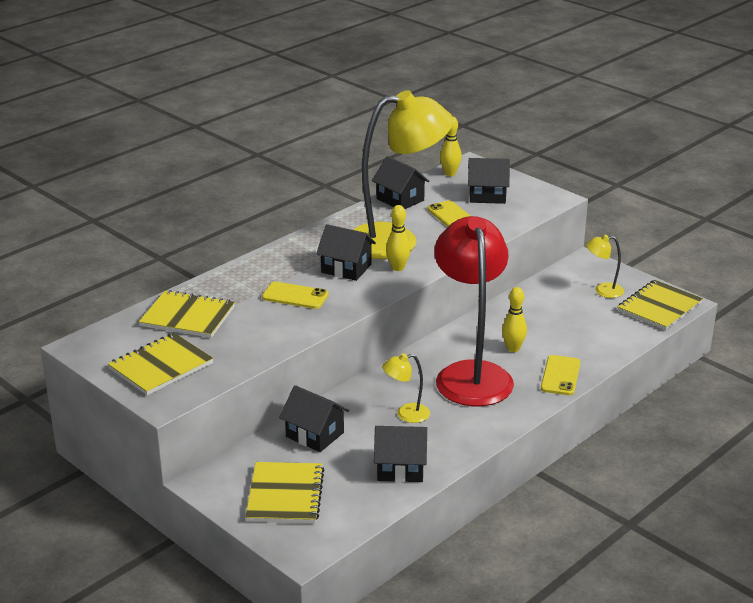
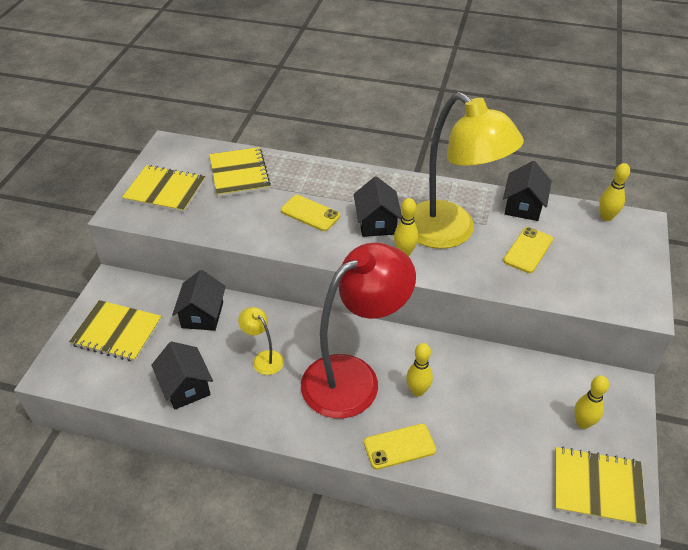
camera: 60 degrees right, 15 degrees up
(285, 495) = (117, 332): yellow notebook -> yellow notebook turned 45 degrees clockwise
(295, 296) = (310, 213): yellow phone -> yellow phone turned 45 degrees counterclockwise
(487, 196) = (593, 258): black house -> none
(603, 290) = (583, 423): yellow lamp -> yellow bowling pin

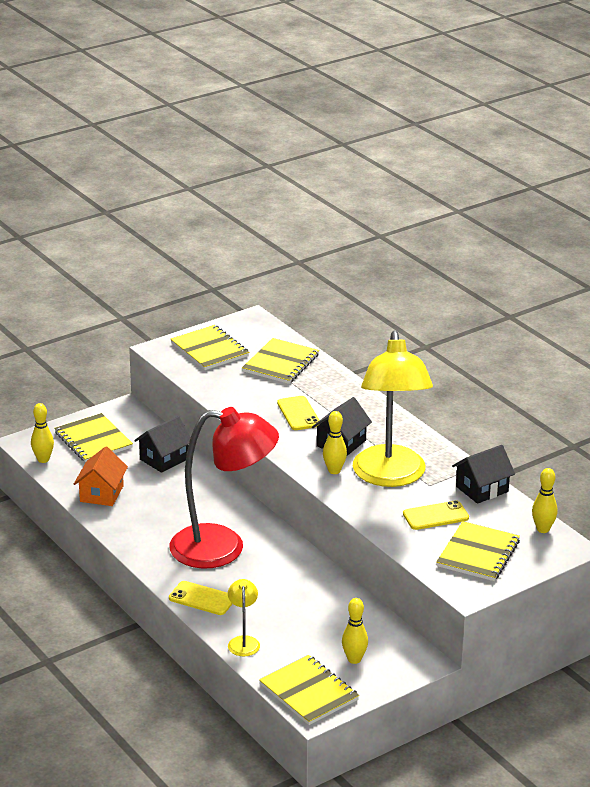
camera: 40 degrees right, 15 degrees down
(185, 387) = (101, 493): black house -> orange house
(264, 358) = (174, 505): yellow lamp -> yellow lamp (243, 641)
(417, 391) = (258, 579): yellow bowling pin -> yellow bowling pin (43, 459)
(600, 267) = (478, 554): none -> yellow notebook

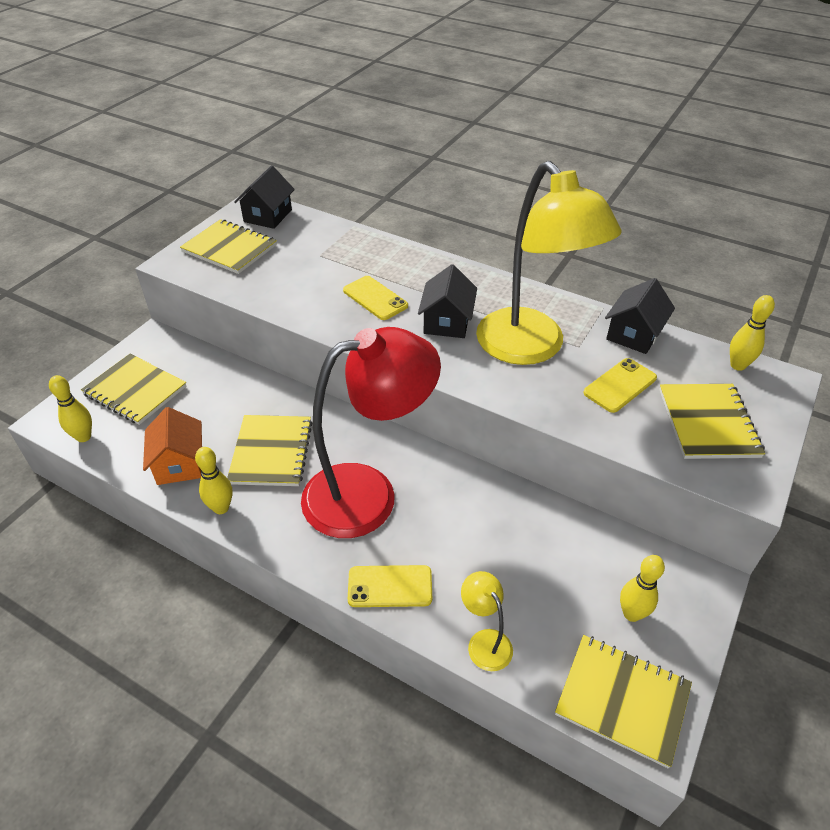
camera: 25 degrees left, 15 degrees up
(164, 459) = (231, 390): black house -> black house (268, 216)
(280, 363) = (316, 244): yellow notebook -> yellow notebook (271, 452)
(334, 471) = (466, 360): yellow bowling pin -> yellow bowling pin (221, 508)

